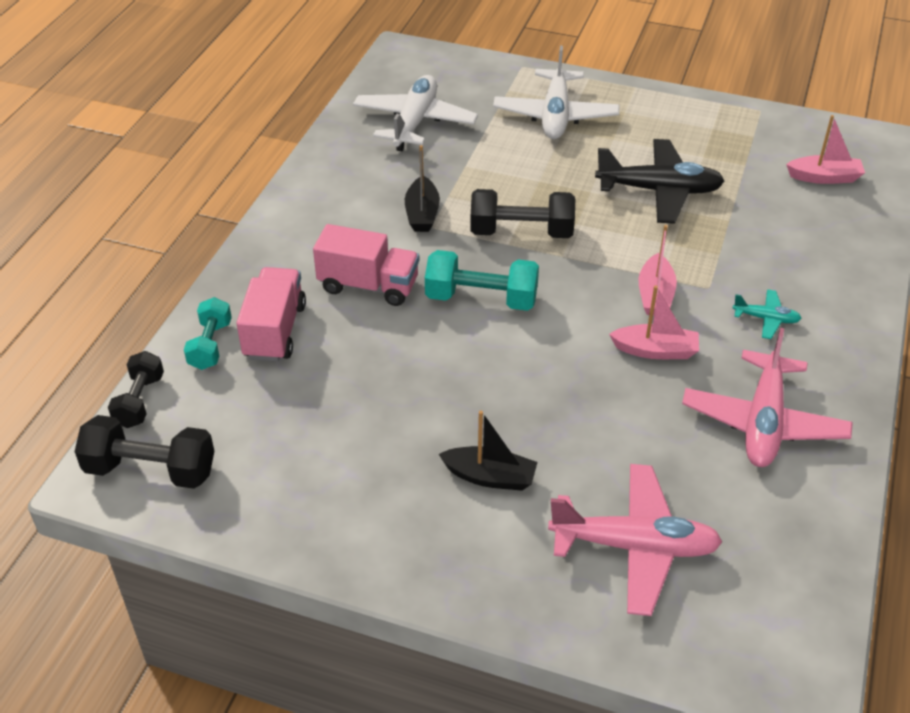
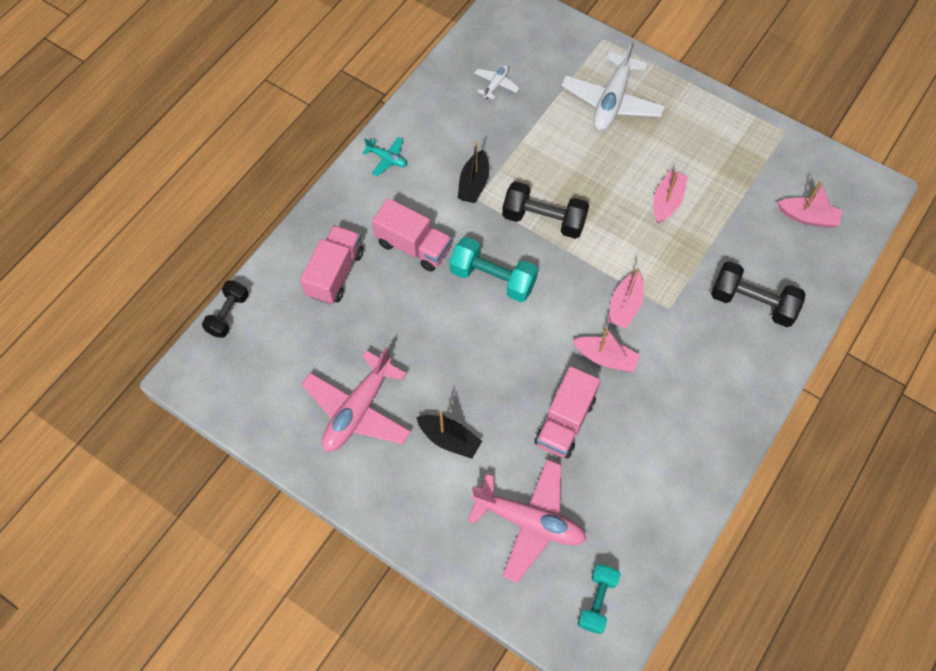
camera: 15 degrees right, 20 degrees up
(150, 470) = (223, 375): black dumbbell -> black dumbbell (752, 303)
(210, 345) = (287, 276): turquoise dumbbell -> turquoise dumbbell (597, 601)
(414, 122) = (496, 84): white plane -> white plane, size x0.47
(634, 426) = (565, 422): none -> pink truck
(659, 191) = (667, 201): black plane -> pink boat
(763, 422) = (660, 442): pink plane -> pink plane (358, 410)
(766, 319) = (701, 349): turquoise plane -> turquoise plane (387, 159)

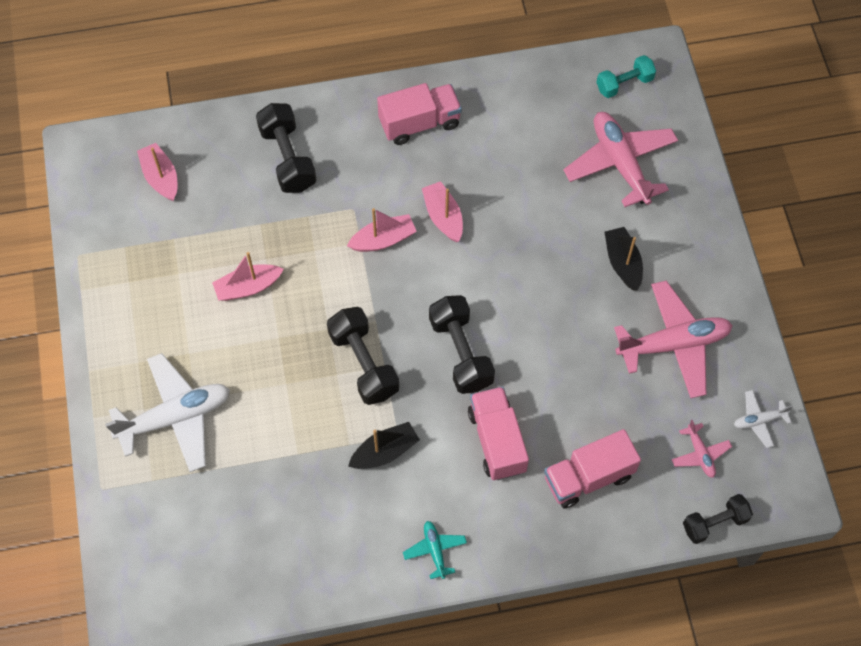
camera: 135 degrees left, 0 degrees up
(274, 350) = (700, 454): none -> pink plane
(493, 278) = (460, 353): turquoise dumbbell -> black dumbbell
(496, 84) = (253, 535): white plane -> white plane (759, 420)
(565, 422) = (524, 201): pink truck -> pink truck (419, 123)

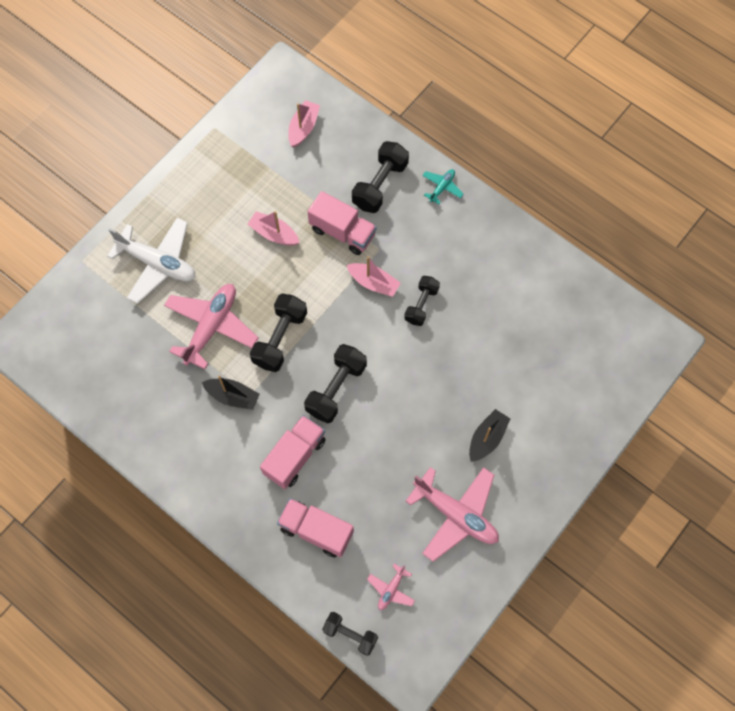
camera: 50 degrees right, 5 degrees up
(419, 123) = (475, 239): pink truck -> pink truck (342, 232)
(435, 550) = (193, 475): turquoise plane -> turquoise plane (442, 187)
(443, 217) = (421, 305): pink boat -> black dumbbell
(620, 163) = (560, 381): pink plane -> pink plane (211, 327)
(624, 84) = (623, 338): turquoise dumbbell -> none
(759, 420) = (448, 611): white plane -> none

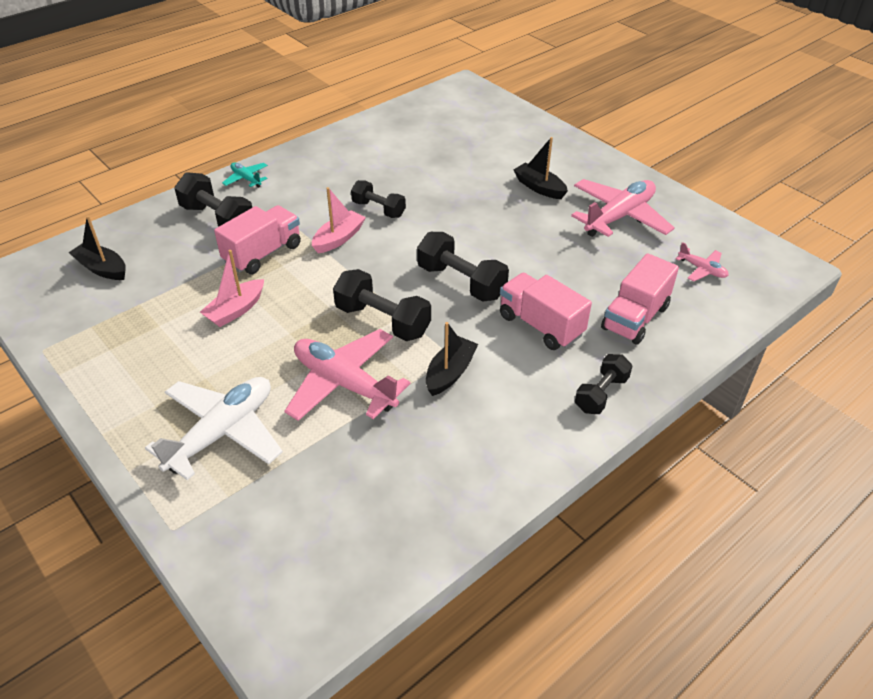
camera: 80 degrees left, 25 degrees down
(303, 128) = (102, 268): pink boat -> black boat
(350, 634) = (756, 305): black dumbbell -> black dumbbell (601, 394)

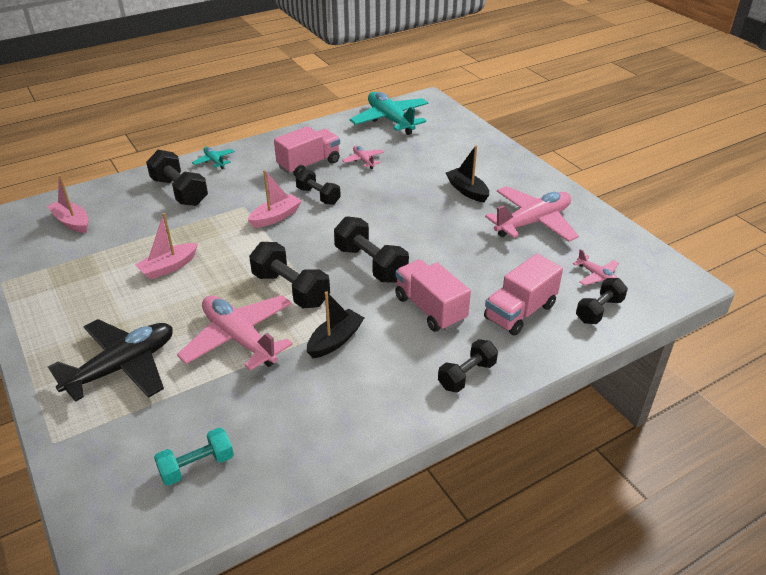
camera: 10 degrees right, 5 degrees down
(102, 268) = (72, 222): black boat -> pink boat
(222, 432) = (122, 367): white plane -> black plane
(263, 254) = (207, 223): pink truck -> pink truck (309, 164)
(344, 533) = (197, 466): none -> turquoise dumbbell
(416, 163) = (363, 160): none -> pink plane
(430, 113) = (390, 120): none -> turquoise plane
(714, 307) = (599, 310): none -> black dumbbell

